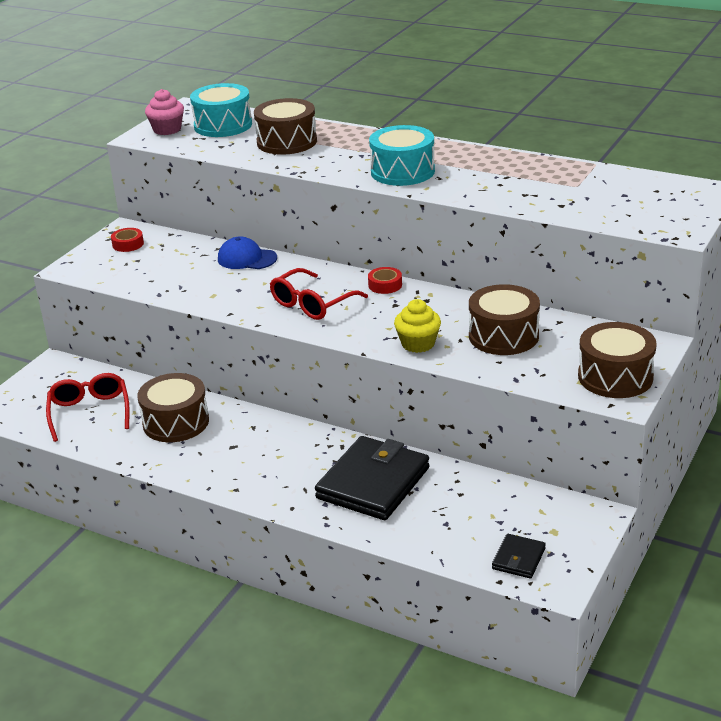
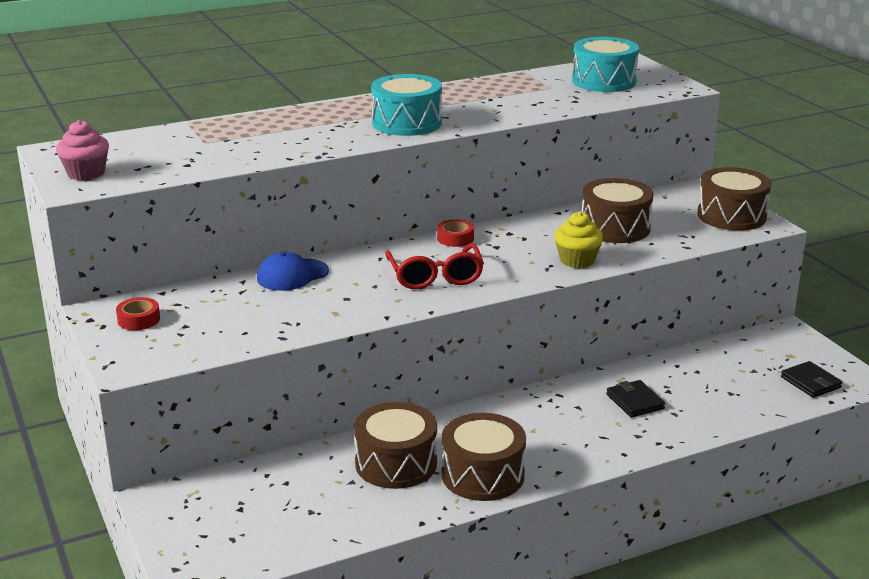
camera: 55 degrees left, 5 degrees down
(90, 412) = (297, 508): red glasses -> none
(223, 125) = (139, 150): turquoise drum -> turquoise drum (604, 81)
(287, 142) = (244, 140): brown drum -> brown drum (482, 475)
(373, 483) = (635, 401): black wallet -> black wallet, size x0.47

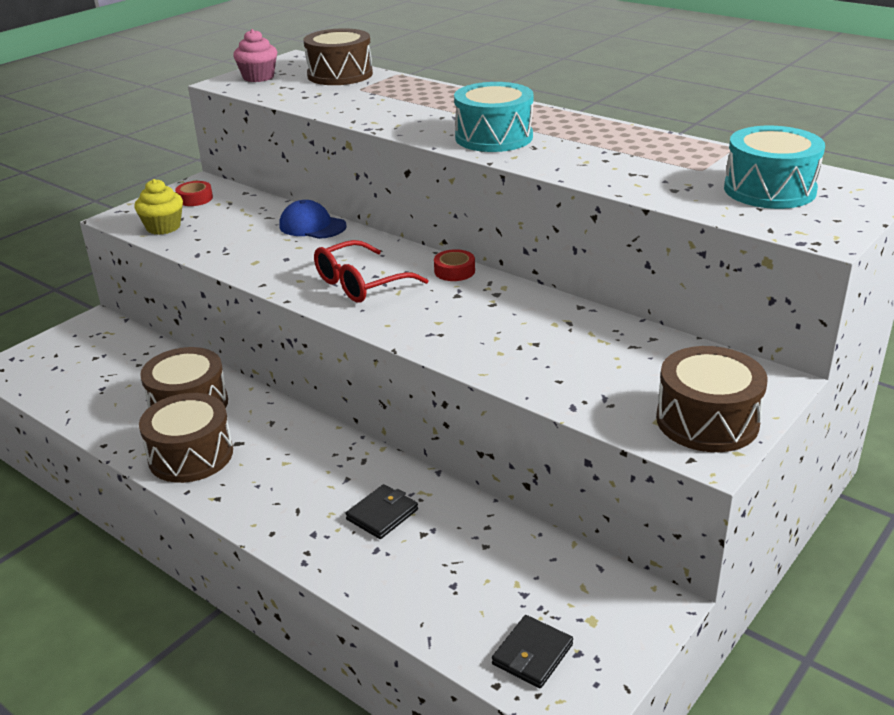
camera: 65 degrees right, 5 degrees up
(577, 260) = (465, 346): yellow cupcake -> yellow cupcake (163, 227)
(615, 228) = (575, 348): brown drum -> brown drum (340, 75)

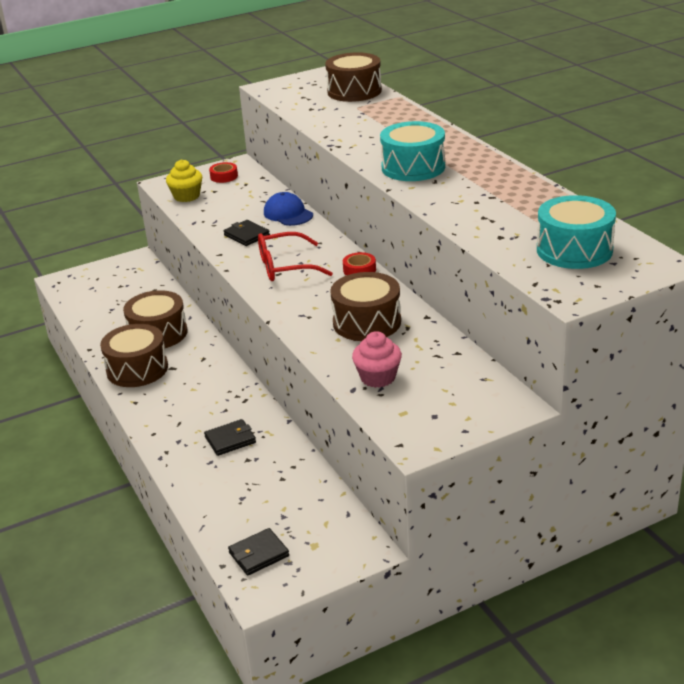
camera: 25 degrees right, 0 degrees up
(258, 77) = (293, 85): pink cupcake -> pink cupcake (378, 377)
(280, 257) = (246, 235): none -> black wallet
(707, 421) = (437, 421): brown drum -> brown drum (367, 322)

